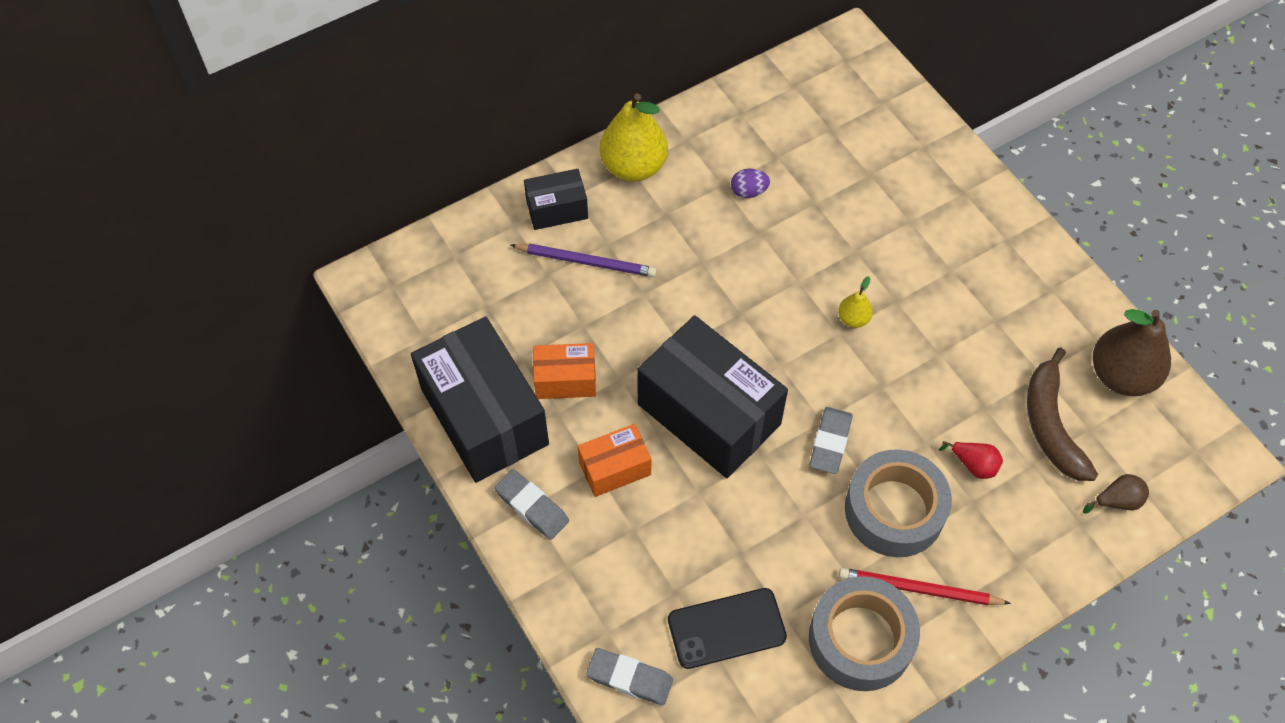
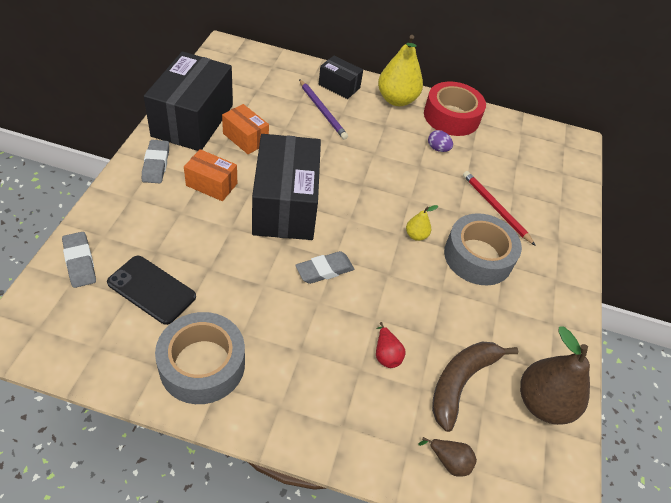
camera: 40 degrees right, 10 degrees down
(710, 133) = (451, 117): none -> red tape
(894, 510) = (311, 329): grey tape -> grey tape (478, 257)
(919, 589) = (267, 376): red pencil -> red pencil (495, 208)

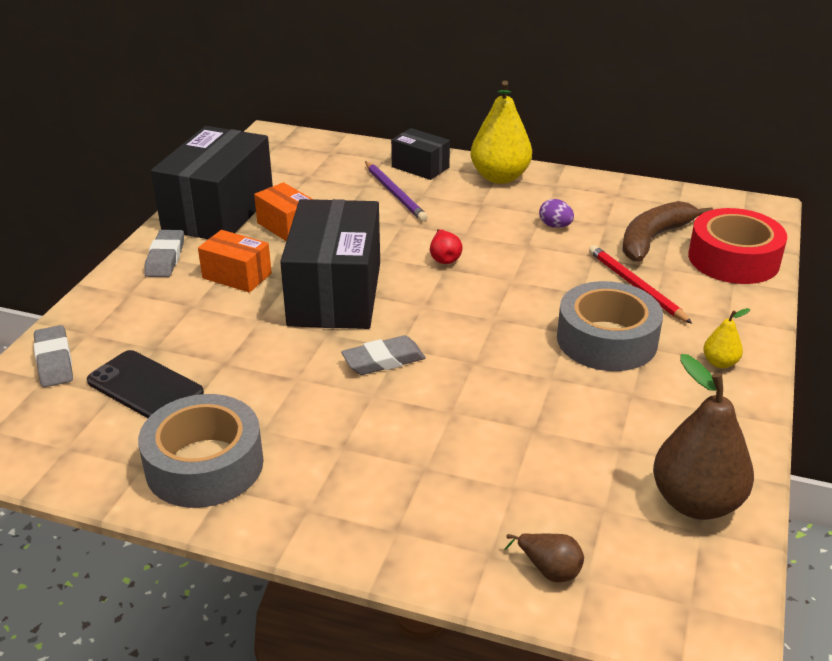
camera: 10 degrees right, 15 degrees down
(386, 354) = (464, 450): red pear -> red pear (444, 258)
(416, 235) = (517, 319): yellow pear -> yellow pear (720, 363)
(451, 117) = (577, 191): red tape -> red tape (733, 259)
(460, 382) = (572, 480): brown banana -> brown banana (653, 239)

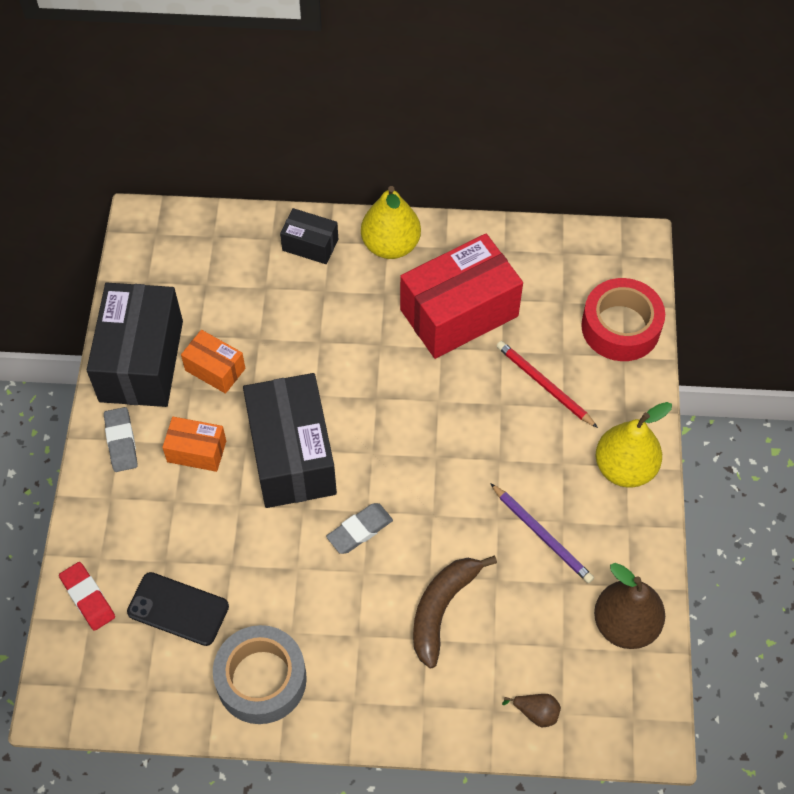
camera: 15 degrees left, 25 degrees up
(54, 361) = (88, 598): grey eraser -> red eraser
(395, 194) = (299, 295): purple pencil -> purple pencil (542, 535)
(444, 258) = (372, 383): red pear -> none
(555, 226) = (459, 313): purple egg -> red box
(606, 340) = (532, 461): grey tape -> none
(653, 239) = (548, 312): brown banana -> brown banana (441, 609)
(720, 363) = (624, 468): yellow pear -> yellow pear, size x2.14

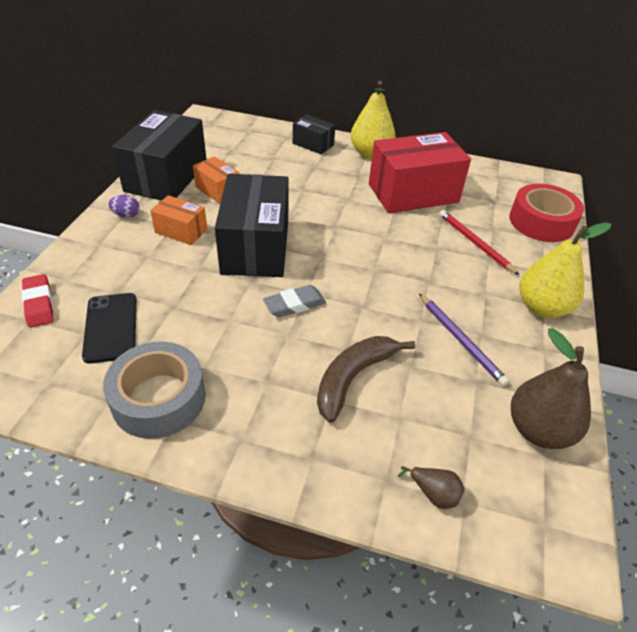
camera: 10 degrees right, 15 degrees down
(121, 442) = (126, 215): grey eraser -> purple egg
(178, 609) = (111, 327): black phone -> black phone turned 45 degrees clockwise

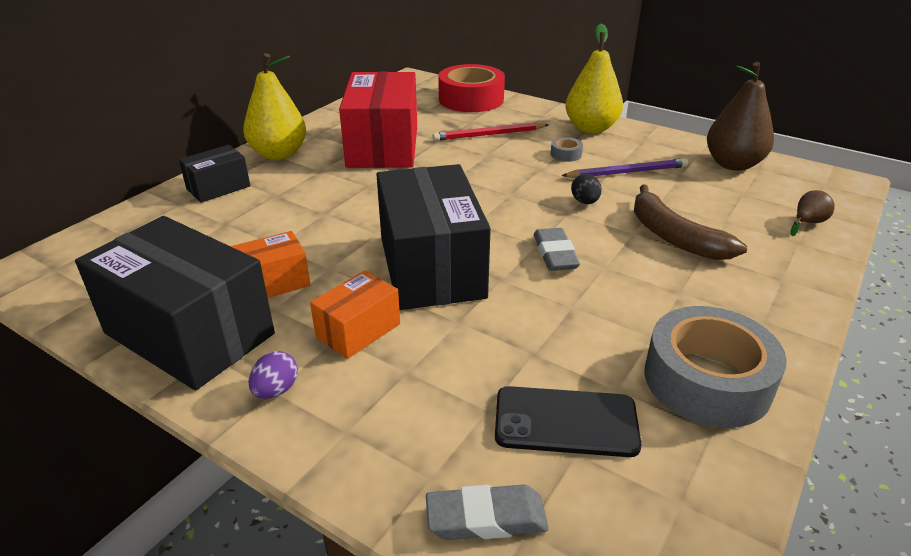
camera: 70 degrees left, 10 degrees down
(39, 304) = (486, 518): red eraser -> grey eraser
(256, 247) = (431, 267): black box -> black box turned 60 degrees clockwise
(385, 315) = (585, 202): none -> black egg
(470, 295) = (566, 154): none -> grey tape

